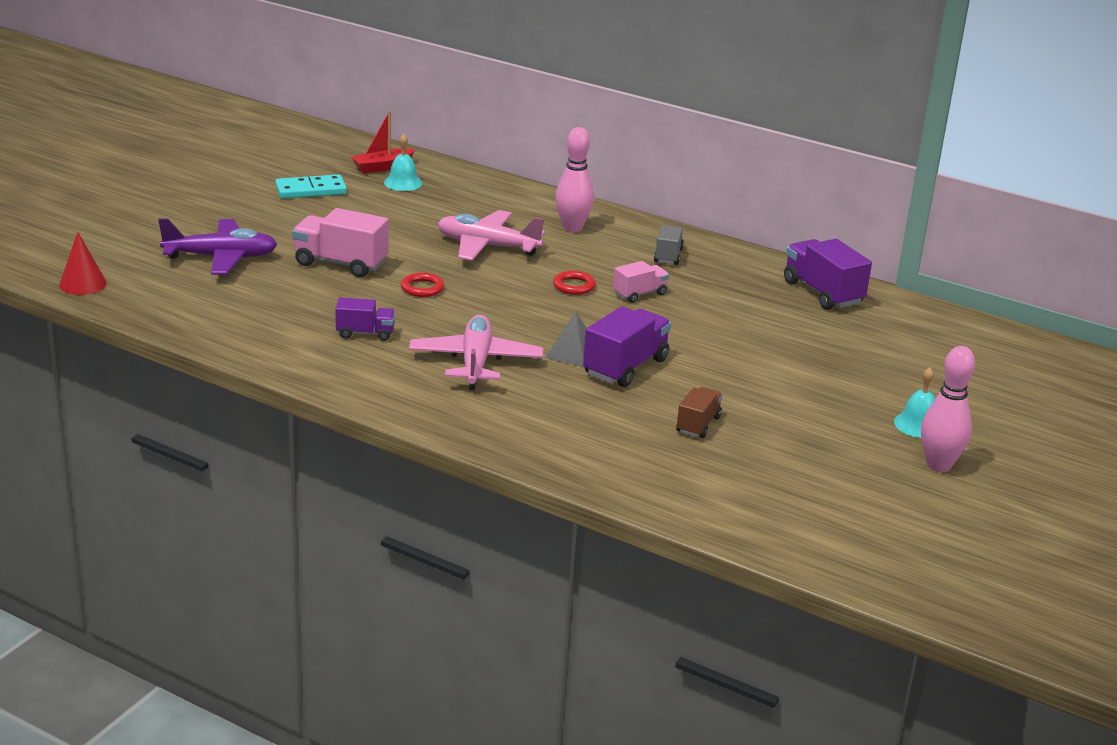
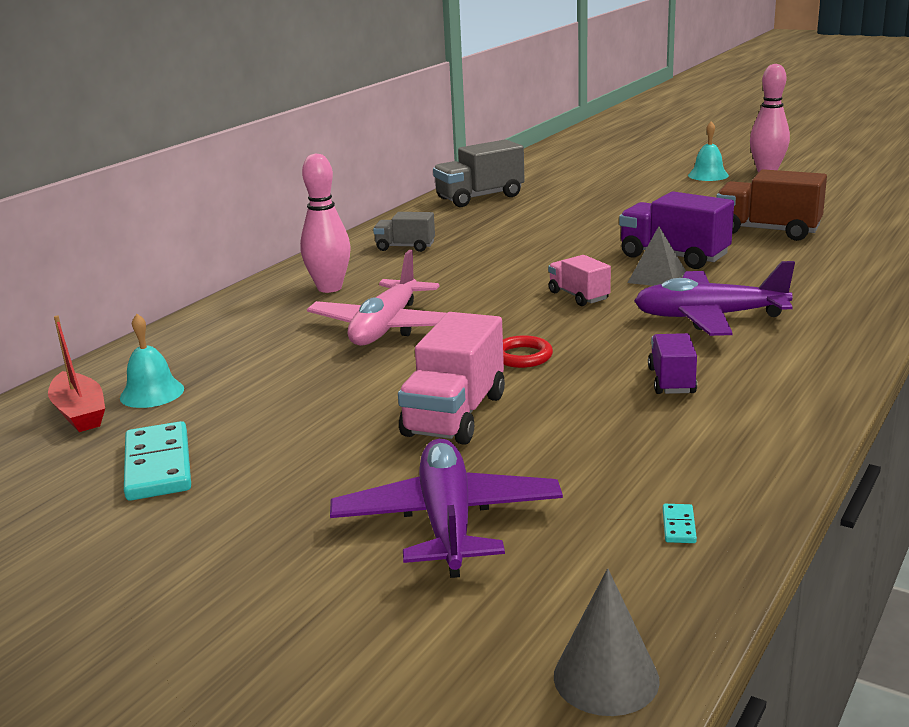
camera: 85 degrees left, 5 degrees down
(83, 284) = (606, 677): red cone -> grey cone
(188, 313) = (678, 526): none -> turquoise domino
(475, 362) = (709, 317): pink plane -> purple plane
(574, 286) = (492, 282): red ring -> none
(639, 294) = (503, 255): pink truck -> pink truck (578, 296)
(698, 424) = (767, 231): brown truck -> brown truck, size x1.69
(822, 293) = (480, 197): purple truck -> grey truck

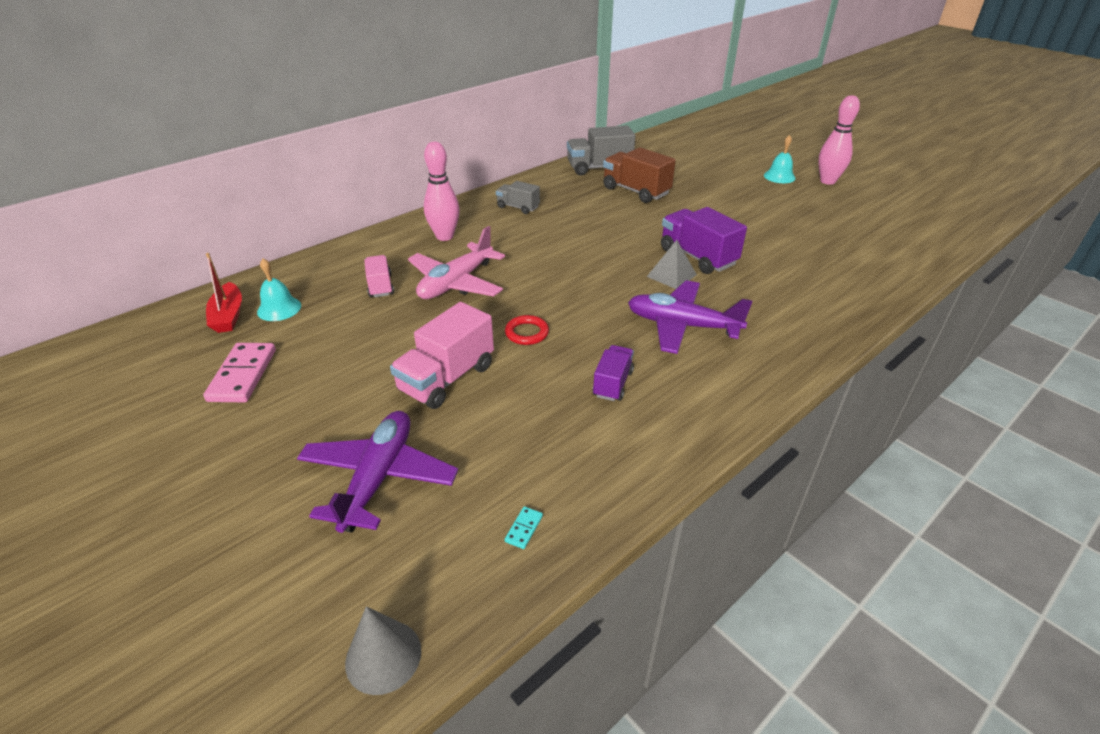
camera: 15 degrees right, 15 degrees up
(158, 466) = (243, 375): turquoise domino -> pink domino
(578, 296) = (603, 282): pink truck -> pink truck (380, 286)
(767, 231) = (786, 245): brown truck -> brown truck (635, 191)

